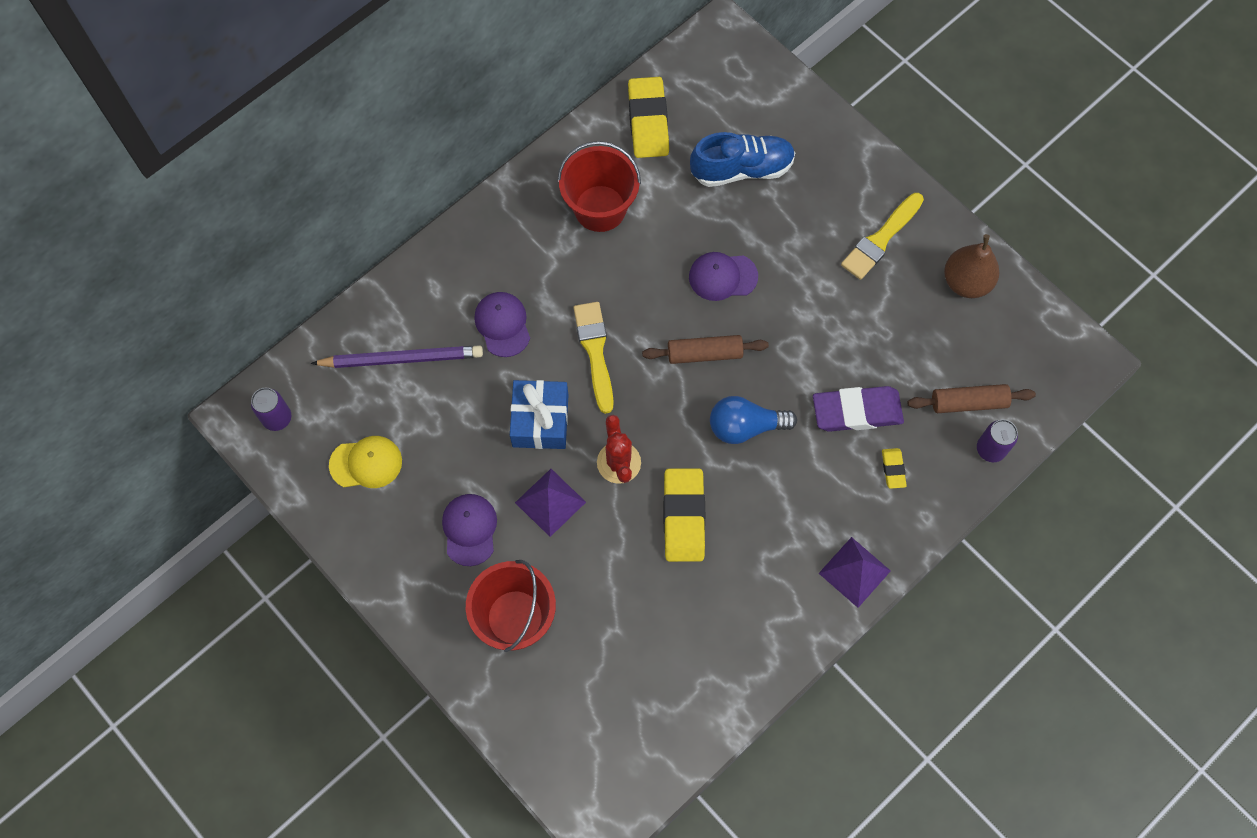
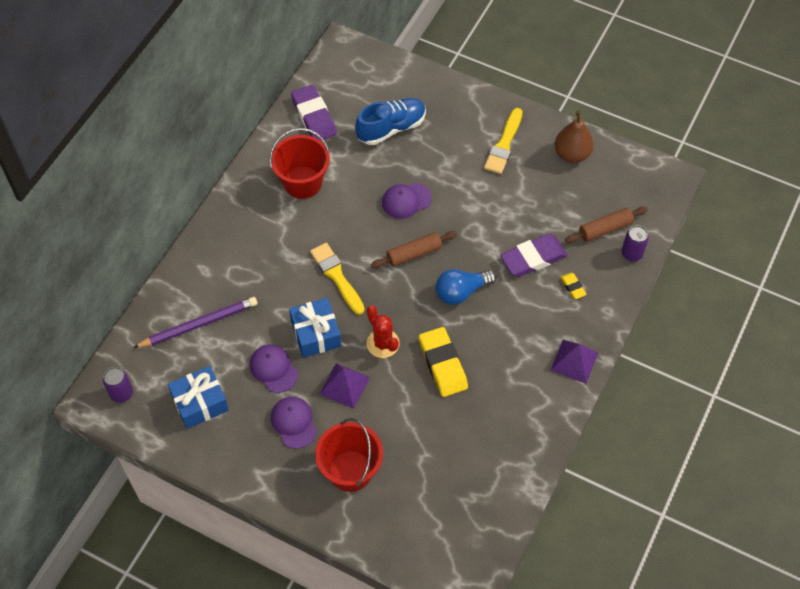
camera: 20 degrees left, 10 degrees down
(366, 463) = (200, 403): yellow cap -> blue gift
(502, 325) = (263, 279): purple cap -> purple cap (273, 369)
(648, 121) = (314, 116): yellow eraser -> purple eraser

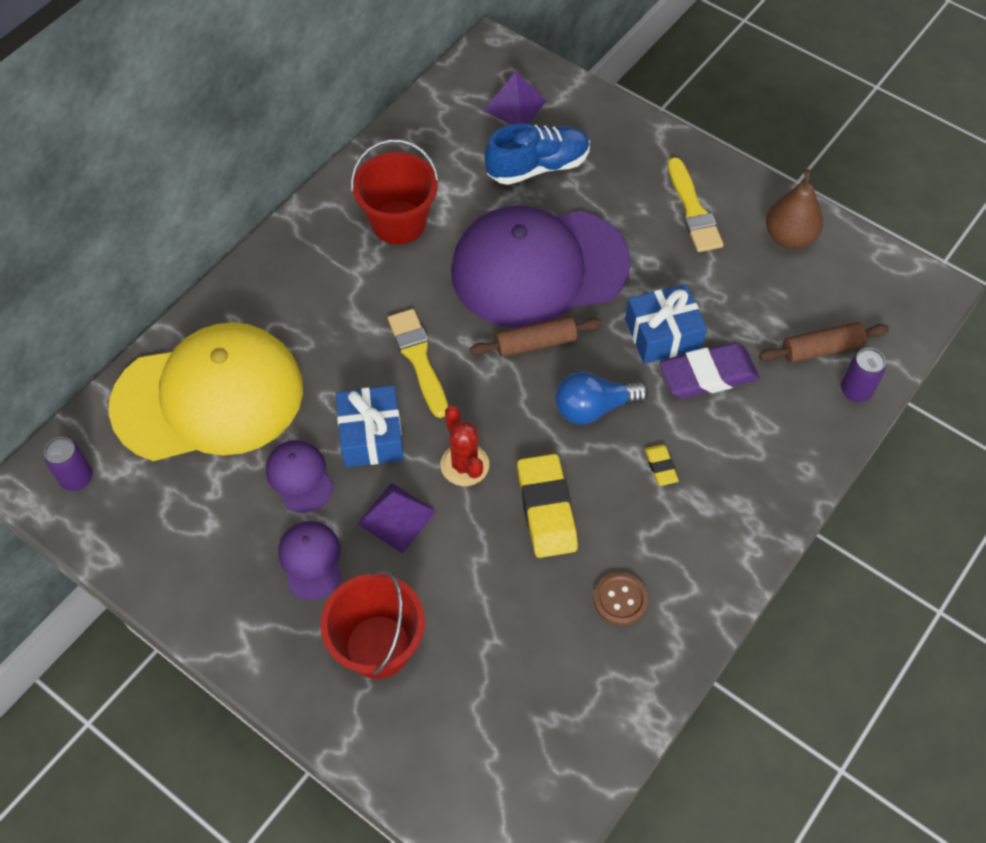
camera: 10 degrees right, 0 degrees up
(198, 325) = (208, 397): purple pencil -> yellow cap
(200, 403) = (183, 509): blue gift -> blue gift (663, 334)
(314, 116) = (433, 137): purple eraser -> none
(406, 200) = (539, 268): purple cap -> purple cap, size x2.46
(502, 415) = (620, 600): none -> brown button
(504, 144) = (693, 210): yellow brush -> yellow brush turned 45 degrees counterclockwise
(573, 287) = (760, 426): yellow eraser -> yellow eraser (661, 467)
(574, 361) = (744, 536): purple pyramid -> purple pyramid (515, 105)

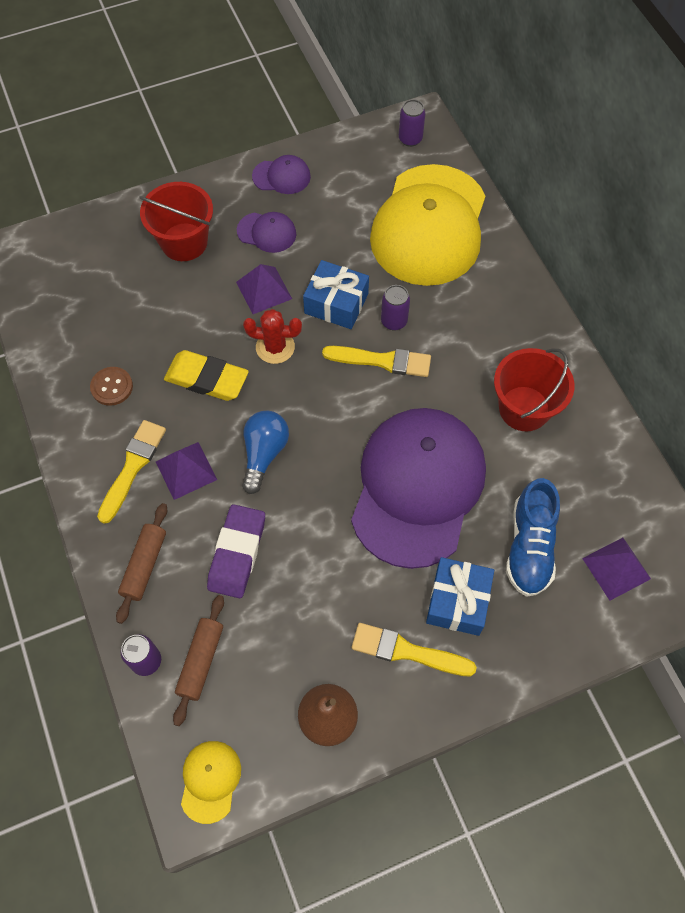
camera: 120 degrees right, 5 degrees up
(299, 477) = (331, 250): purple cap -> purple cap (281, 176)
(362, 371) = (394, 321): none -> purple can
(535, 343) = (346, 445): brown rolling pin -> brown rolling pin (144, 565)
(661, 467) = (186, 470): yellow eraser -> purple pyramid
(663, 334) = (296, 543): blue gift -> blue gift (458, 601)
(693, 518) = (132, 467): none -> yellow brush
(901, 290) = (210, 781): none -> yellow cap

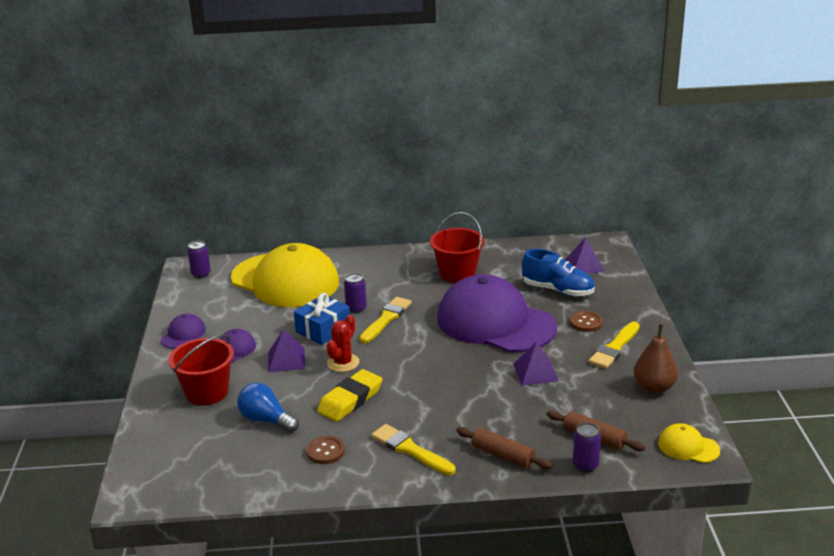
camera: 70 degrees left, 35 degrees down
(186, 470) = (428, 422): purple pyramid -> purple pyramid (535, 372)
(237, 553) = (512, 408): purple eraser -> none
(264, 453) = (434, 382): blue light bulb -> blue light bulb (266, 420)
(458, 601) = (586, 322): blue gift -> brown button

